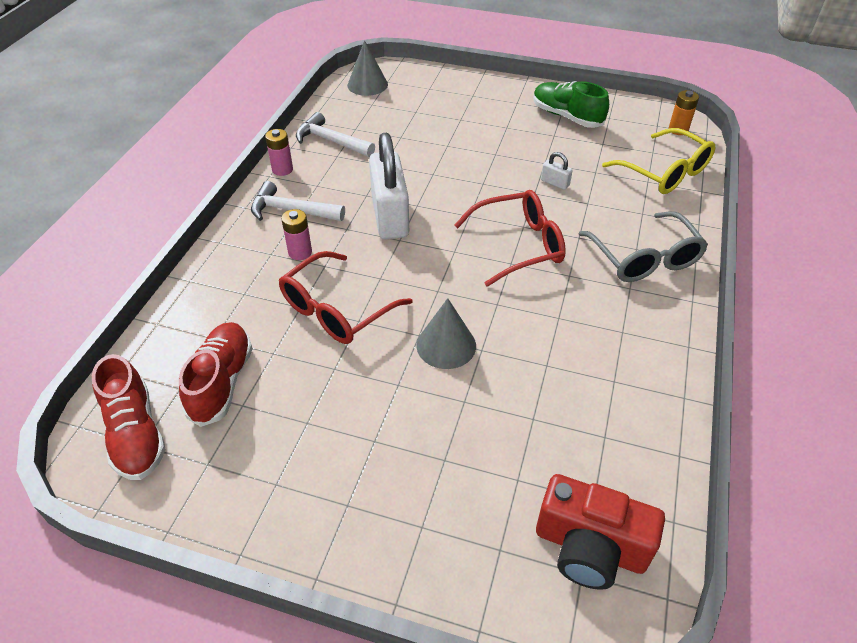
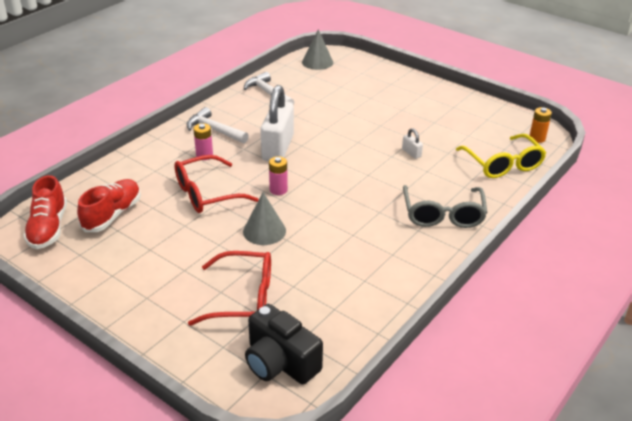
camera: 20 degrees right, 10 degrees down
(282, 169) = (224, 104): pink battery -> pink battery (278, 190)
(518, 245) = (355, 185): red glasses -> red glasses (242, 298)
(567, 116) = (453, 112): green shoe -> none
(590, 547) = (280, 362): red camera -> black camera

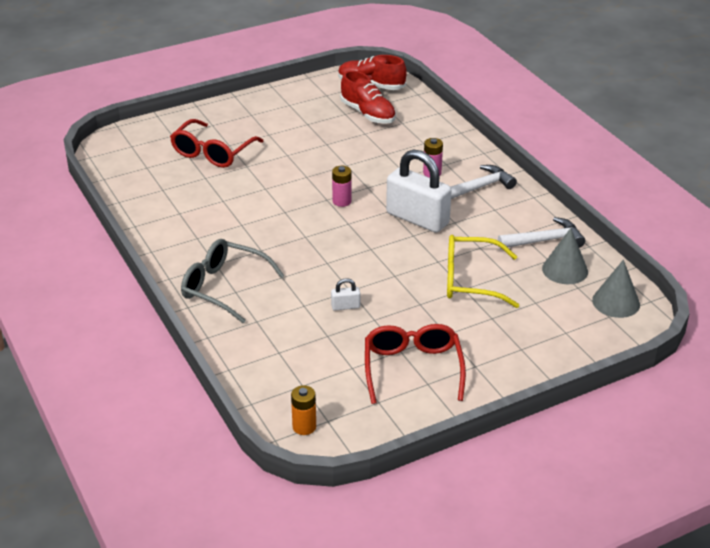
camera: 115 degrees right, 0 degrees up
(207, 193) = (365, 163): red glasses -> red glasses (412, 369)
(264, 231) = (286, 180): grey cone -> grey cone (565, 270)
(280, 362) = (135, 153): black camera -> none
(502, 164) = (274, 369): yellow glasses -> yellow glasses (471, 280)

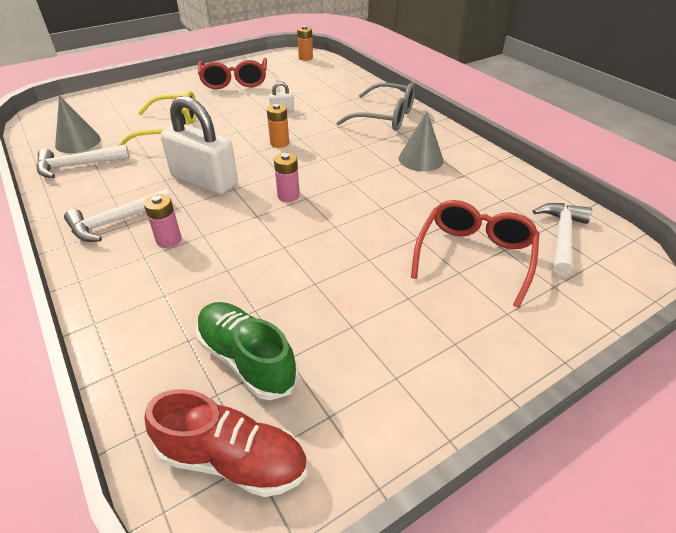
camera: 175 degrees right, 5 degrees up
(141, 161) = (561, 237): none -> white hammer
(349, 257) = (279, 143): none -> orange battery
(368, 114) = (247, 359): red shoe -> green shoe
(616, 302) = (53, 121): grey cone -> grey cone (420, 159)

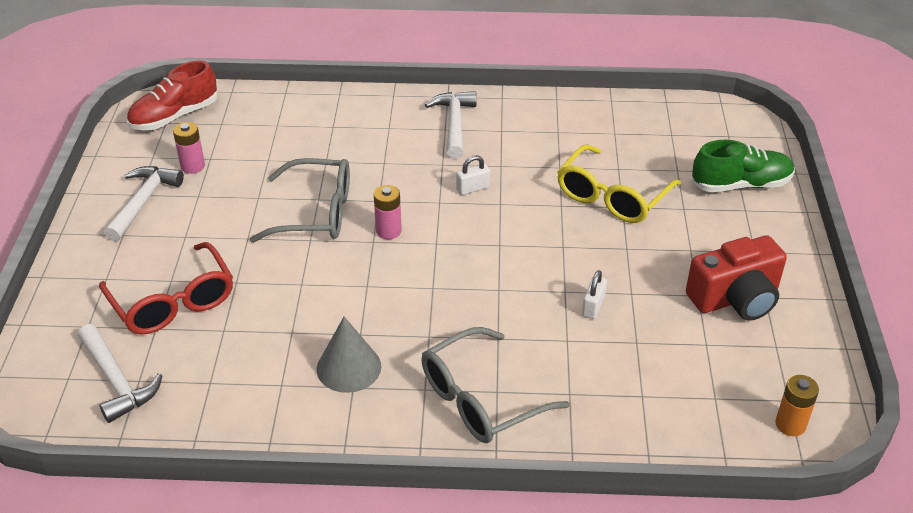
camera: 125 degrees right, 0 degrees up
(78, 142) = (638, 130): grey cone -> none
(78, 165) = (581, 122): white hammer -> white hammer (143, 202)
(169, 240) = (396, 144): pink battery -> pink battery (193, 166)
(204, 181) = (473, 188): white padlock -> white padlock, size x0.41
(234, 81) = (735, 298): red glasses -> red camera
(247, 359) = (231, 142): green shoe -> green shoe (740, 185)
(279, 143) = (502, 267): orange battery -> none
(303, 239) = (315, 213): none -> grey glasses

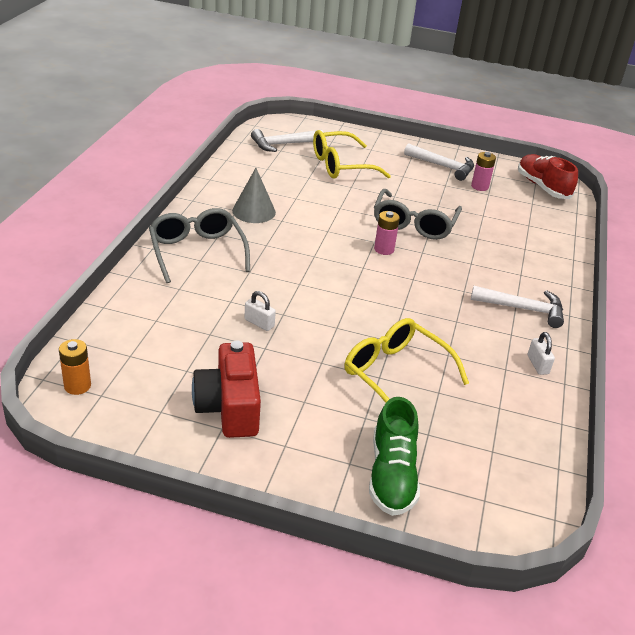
camera: 100 degrees right, 5 degrees down
(173, 301) = (341, 165): red glasses -> yellow glasses
(473, 188) = (427, 298): white padlock -> white padlock (537, 365)

